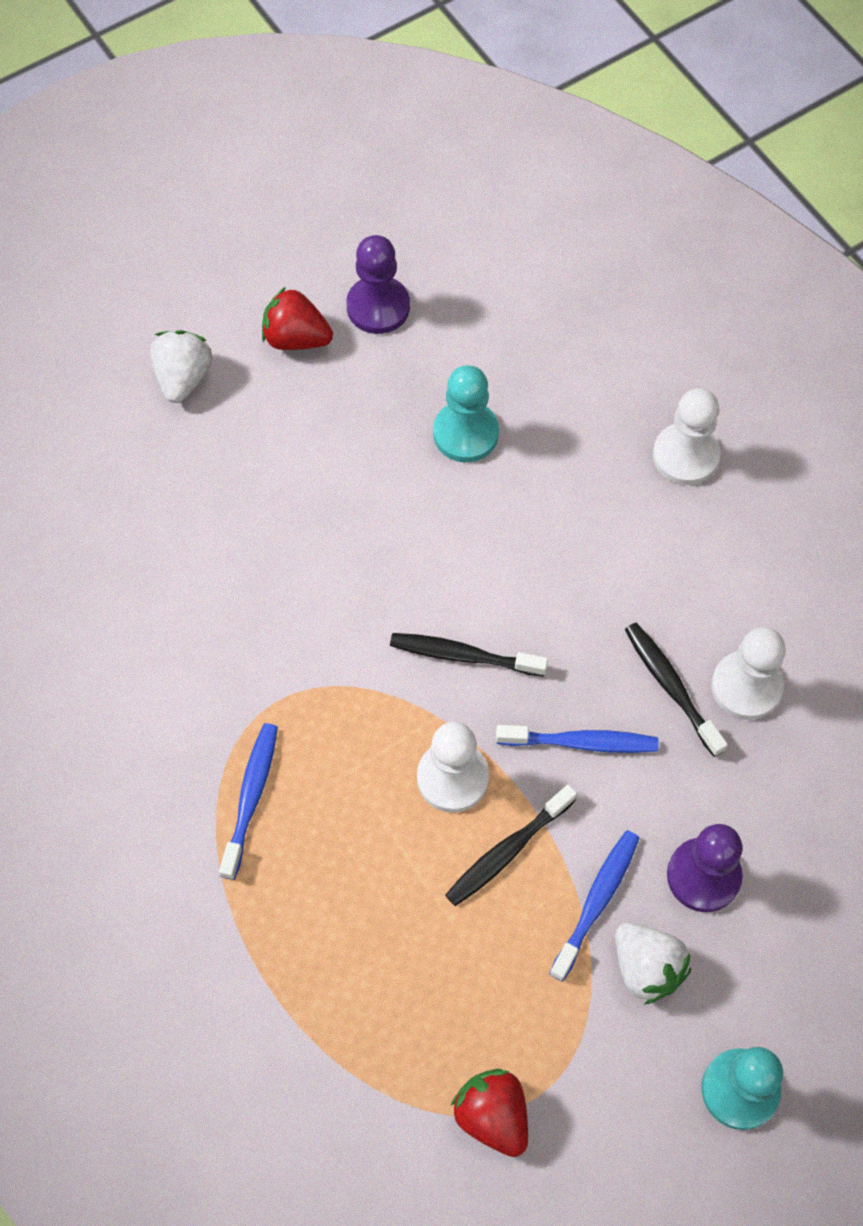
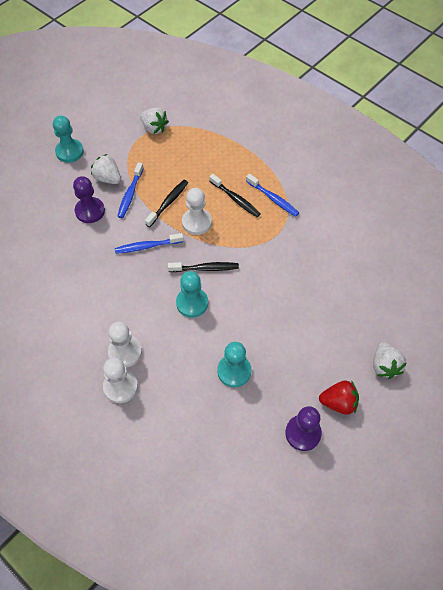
camera: 165 degrees right, 5 degrees down
(251, 797) = (273, 199): blue toothbrush -> blue toothbrush turned 45 degrees counterclockwise
(492, 1116) = (154, 128): red strawberry -> white strawberry
(512, 584) = (192, 303): none -> turquoise pawn
(671, 686) = (112, 276): black toothbrush -> black toothbrush (236, 199)
(746, 686) = (79, 284): white pawn -> white pawn (125, 352)

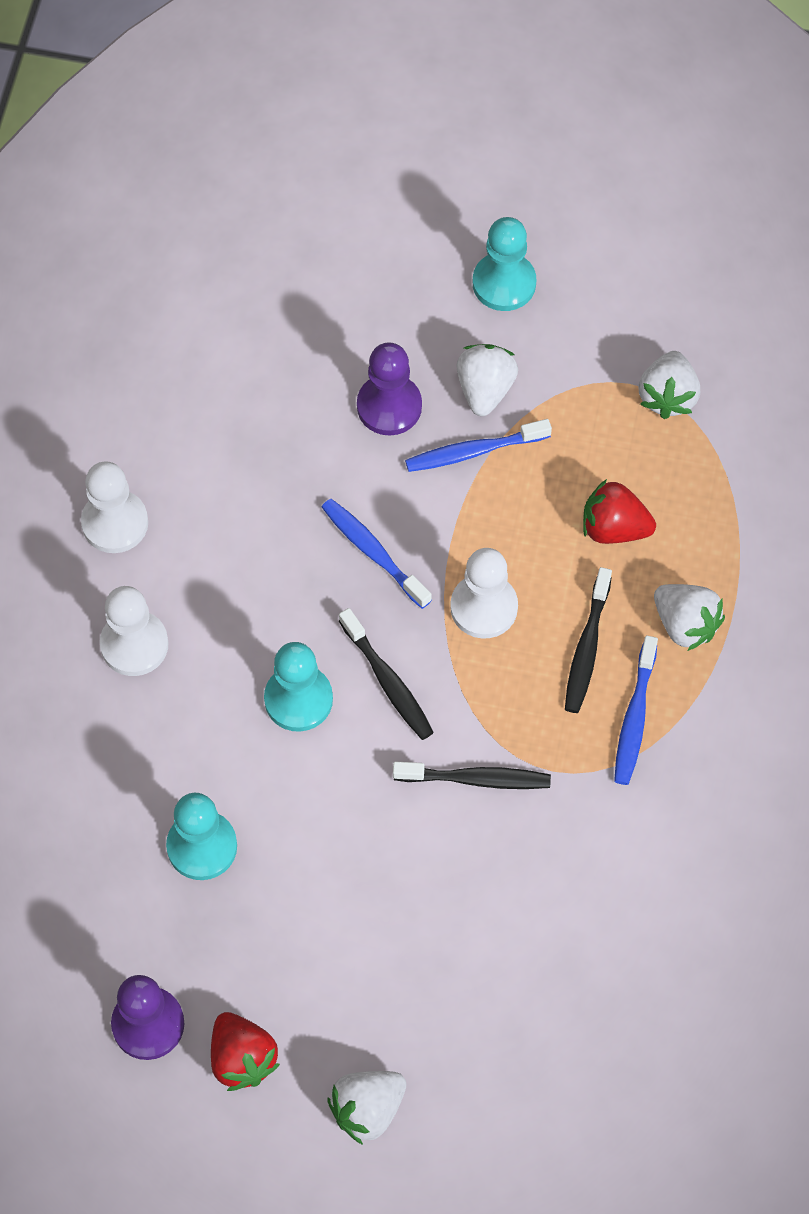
camera: 60 degrees right, 5 degrees up
(120, 386) = (66, 676): white pawn -> white pawn (115, 523)
(168, 203) = (497, 530): black toothbrush -> black toothbrush (476, 779)
(193, 168) = (614, 528): none -> red strawberry
(246, 166) = (685, 624): none -> white strawberry

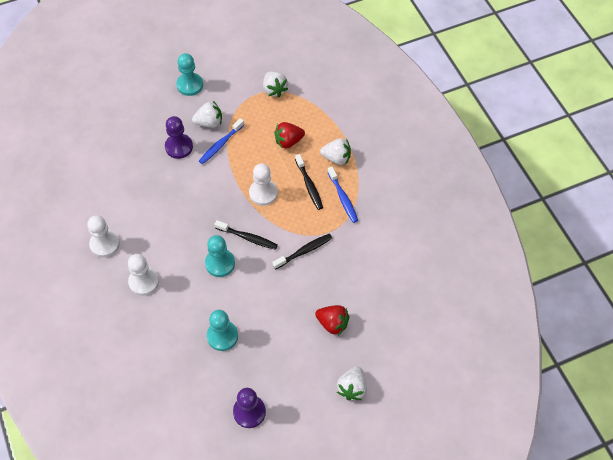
camera: 35 degrees left, 5 degrees down
(242, 1059) = (293, 401): red strawberry -> red strawberry (332, 324)
(373, 552) = (209, 198): blue toothbrush -> none
(485, 389) = (209, 122): white strawberry -> white strawberry turned 105 degrees clockwise

